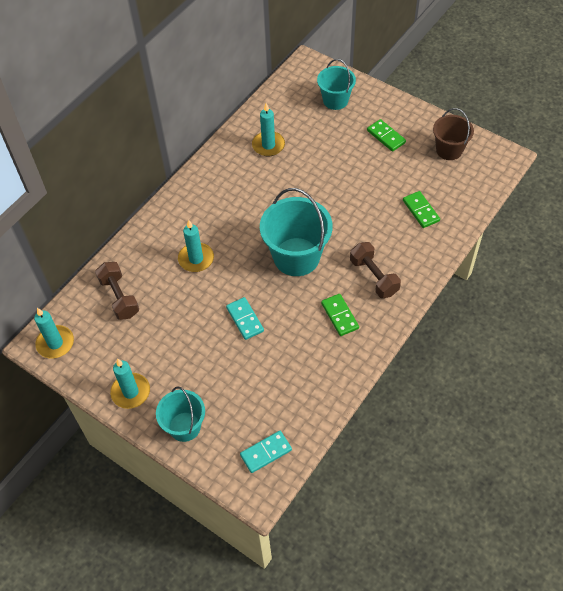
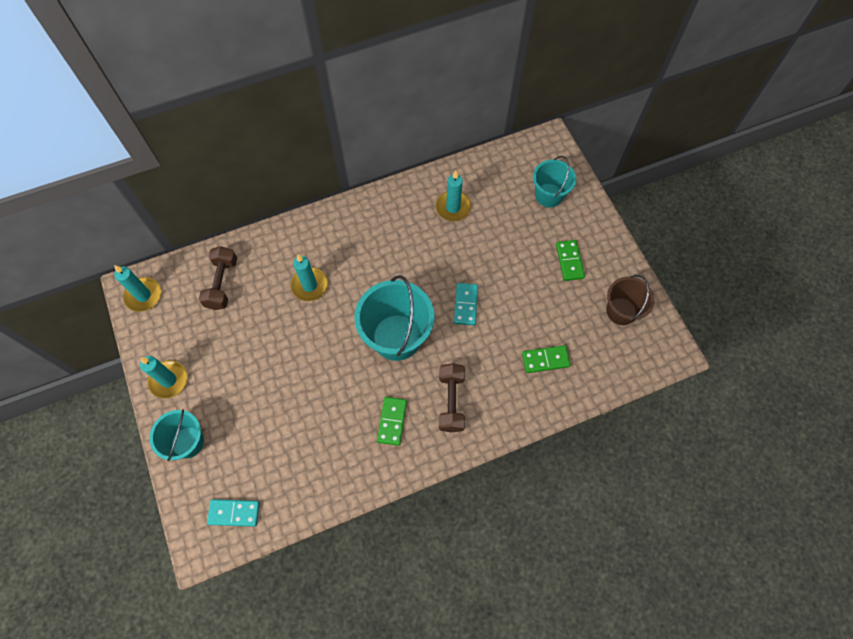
camera: 30 degrees right, 10 degrees up
(245, 319) = (308, 371): turquoise domino -> turquoise domino (465, 305)
(420, 211) = (545, 360): green domino -> green domino turned 75 degrees clockwise

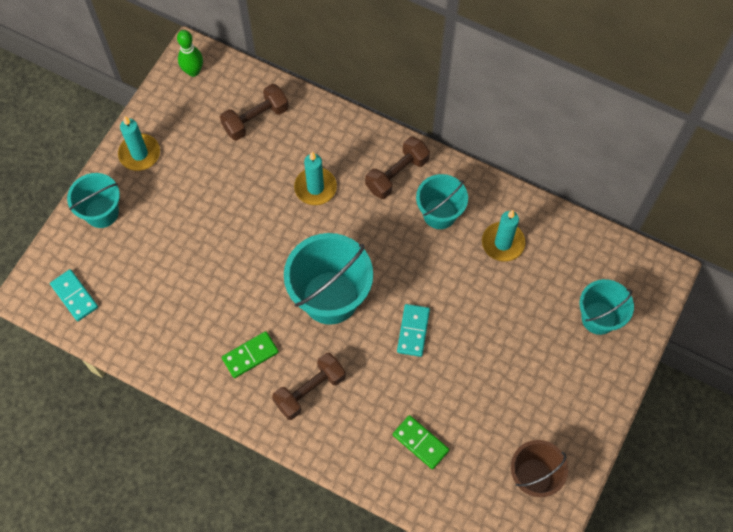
camera: 50 degrees right, 0 degrees up
(143, 295) = (193, 71): turquoise candle -> green bowling pin
(348, 230) = (397, 174): none -> brown dumbbell
(399, 227) = (439, 214): none -> turquoise bucket
(465, 305) = (413, 331): turquoise domino -> turquoise domino turned 45 degrees counterclockwise
(569, 261) = (543, 390): green domino -> none

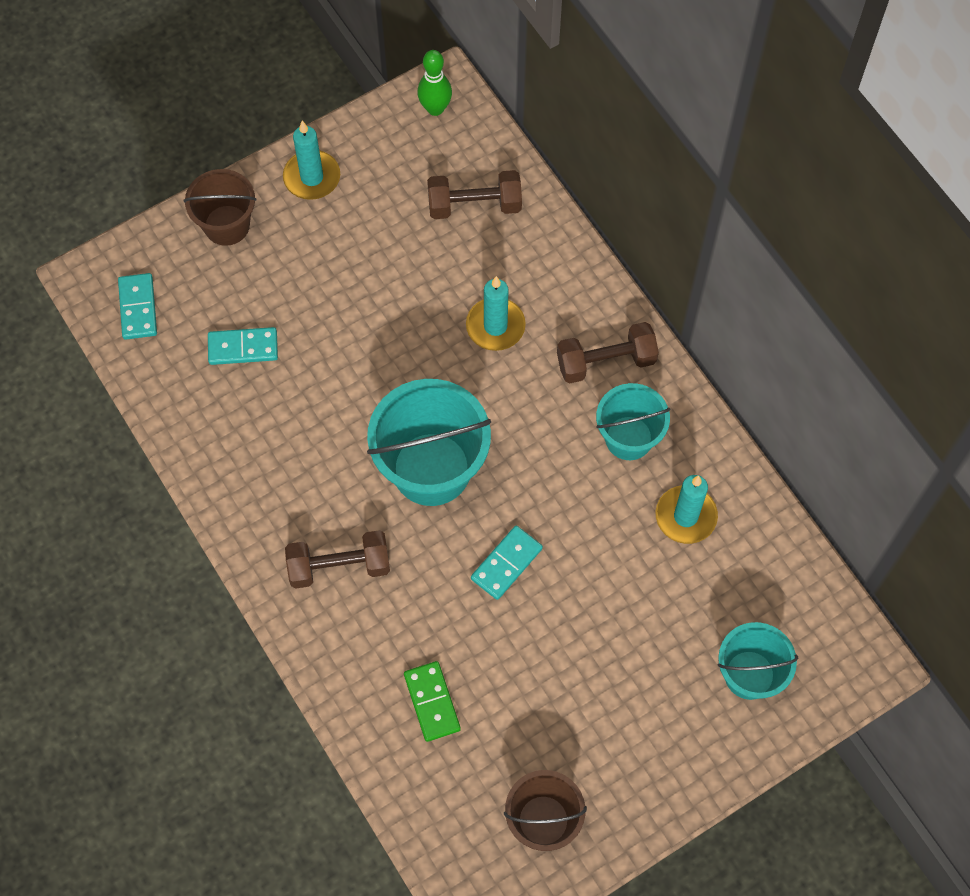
camera: 30 degrees right, 0 degrees up
(102, 212) = (227, 225): turquoise bucket -> brown bucket
(161, 285) = (243, 348): none -> turquoise domino
(250, 355) = (295, 486): green domino -> none

